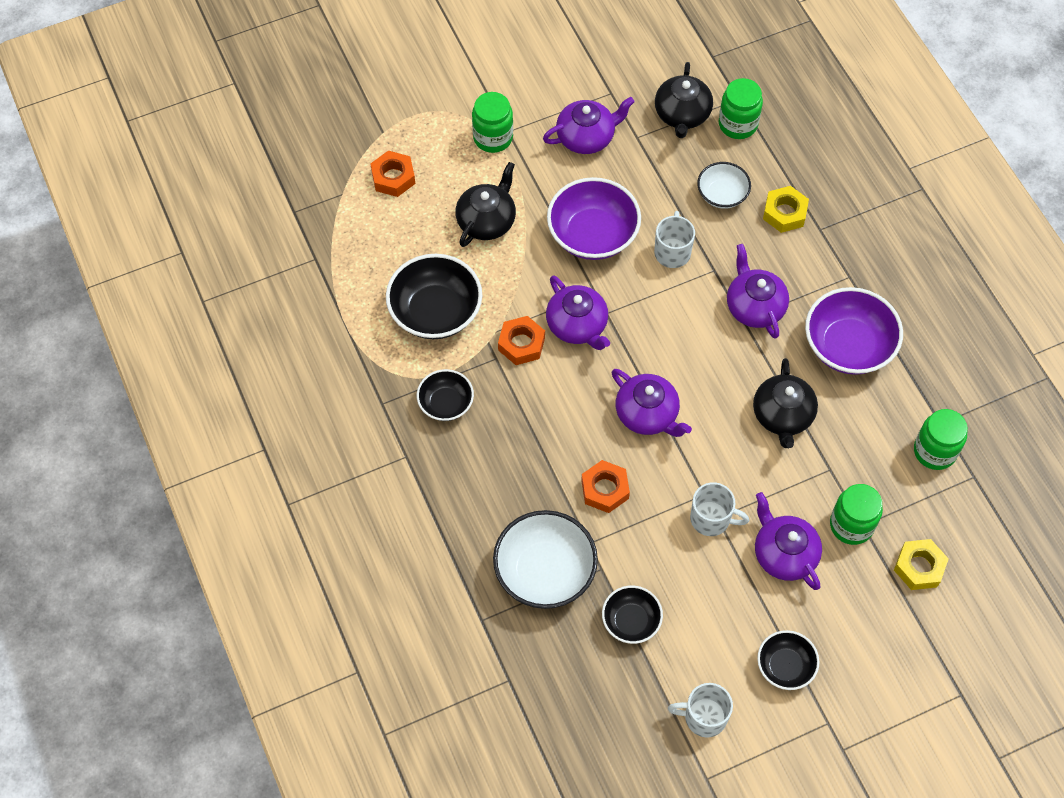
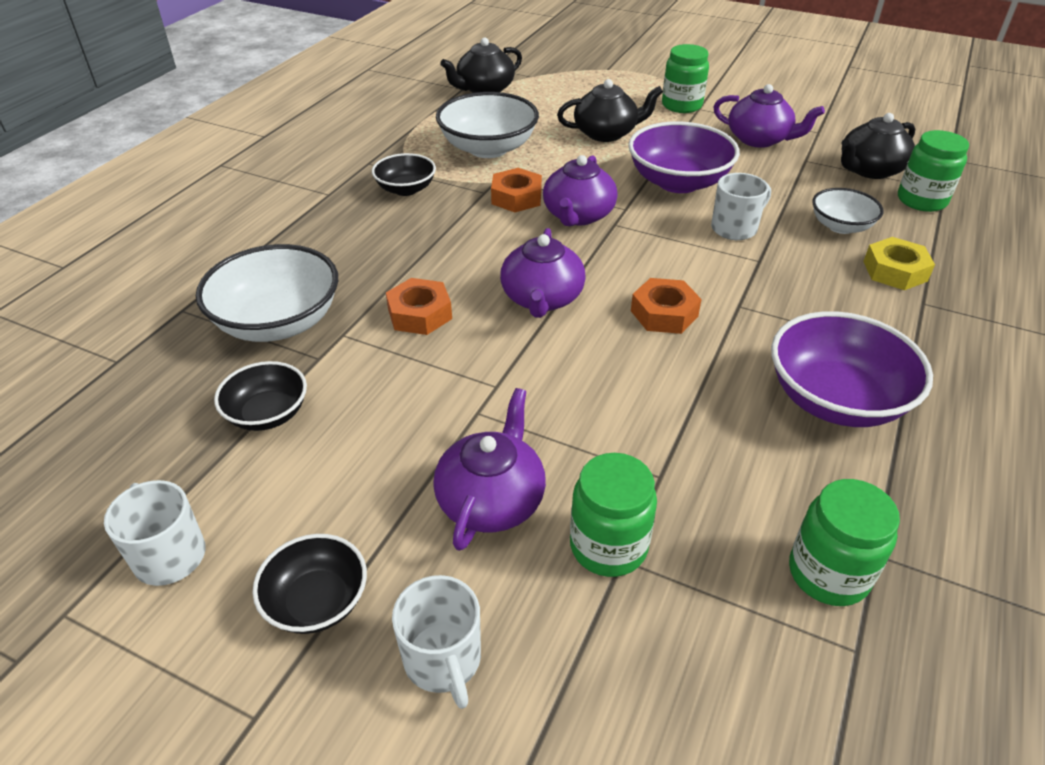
camera: 50 degrees right, 20 degrees down
(393, 177) = (577, 86): orange nut -> orange nut (664, 313)
(435, 312) = (488, 148): black bowl -> white bowl
(711, 519) = (470, 408): white mug -> white mug (443, 660)
(754, 306) = (765, 305): purple teapot -> none
(782, 415) = (673, 394): black teapot -> black teapot (484, 89)
(919, 567) = (632, 674): yellow nut -> none

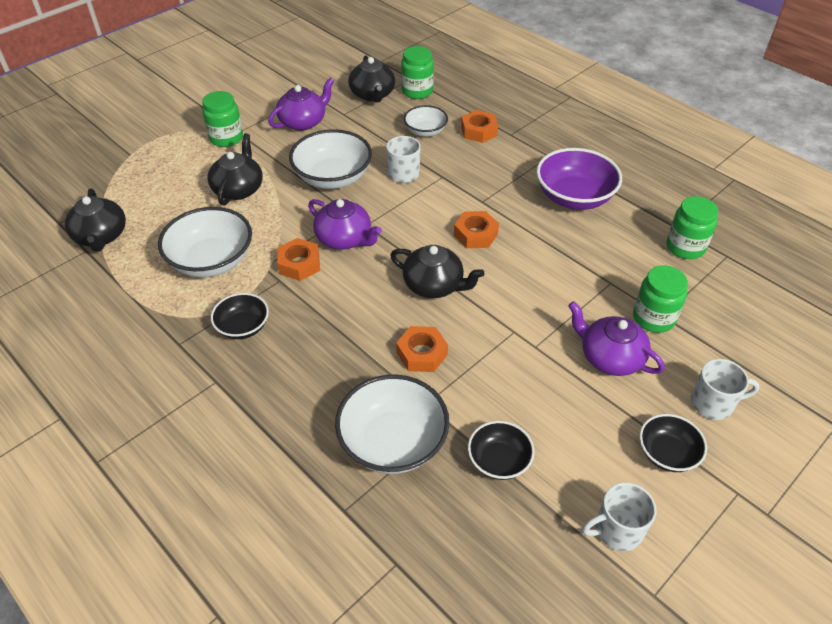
camera: 70 degrees left, 5 degrees up
(542, 298) = (434, 285): purple teapot -> black teapot
(678, 182) = (333, 177): purple bowl -> white bowl
(895, 271) = (479, 131): yellow nut -> orange nut

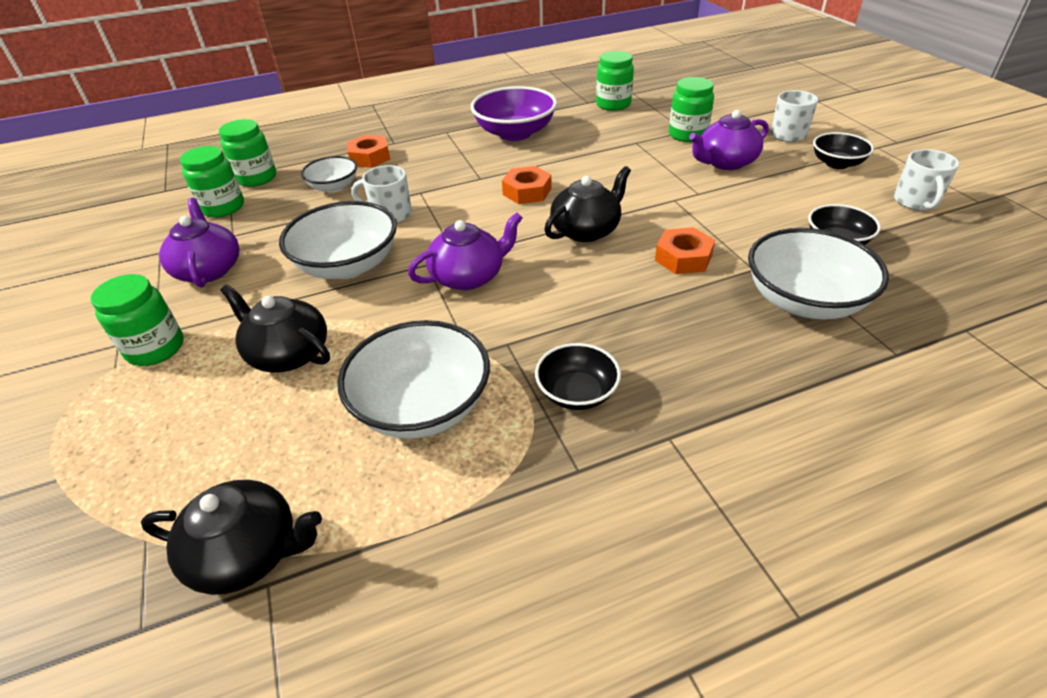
camera: 65 degrees left, 5 degrees down
(299, 264) = (488, 321): orange nut -> none
(372, 94) = (223, 207): black teapot -> green jar

